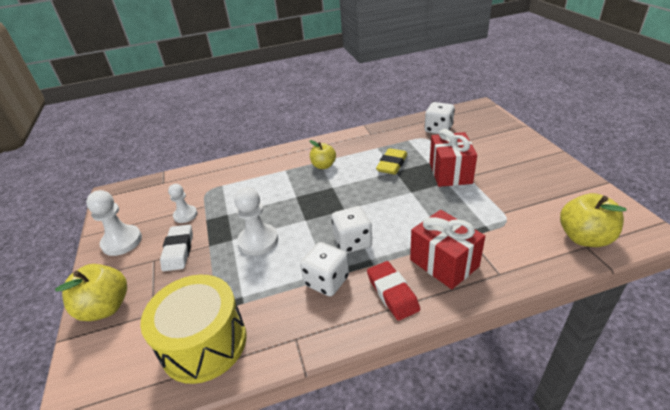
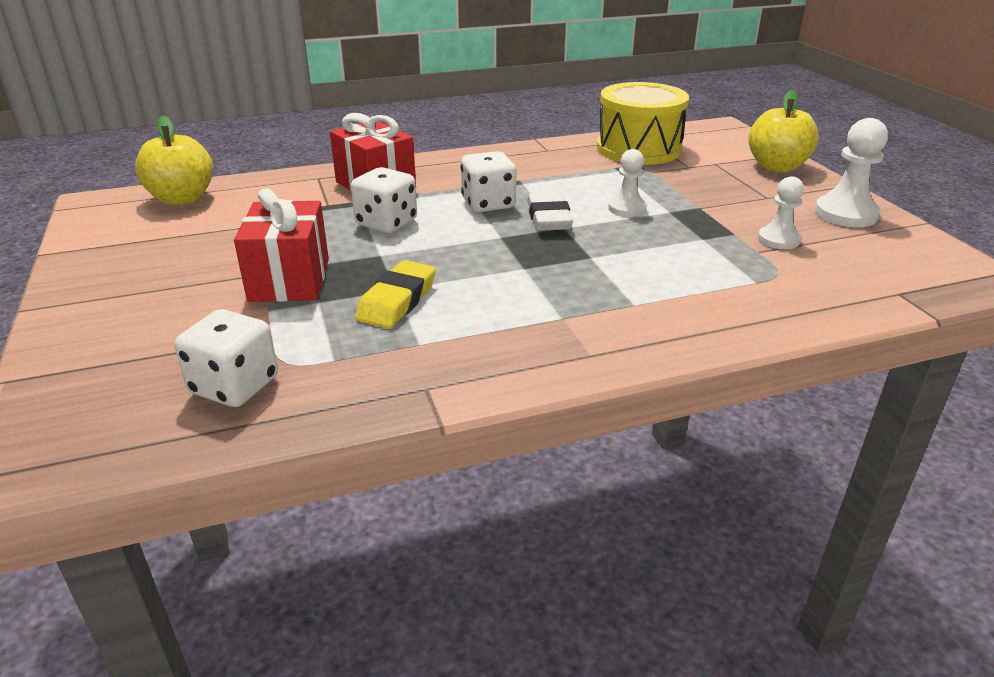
camera: 175 degrees right, 5 degrees down
(178, 250) = (740, 203): white eraser -> white eraser (548, 218)
(258, 241) = (627, 208): white pawn -> white pawn, size x0.64
(323, 165) = (548, 307): yellow apple -> none
(326, 281) = (521, 177): white dice -> white dice (386, 223)
(392, 293) = (445, 169): red eraser -> none

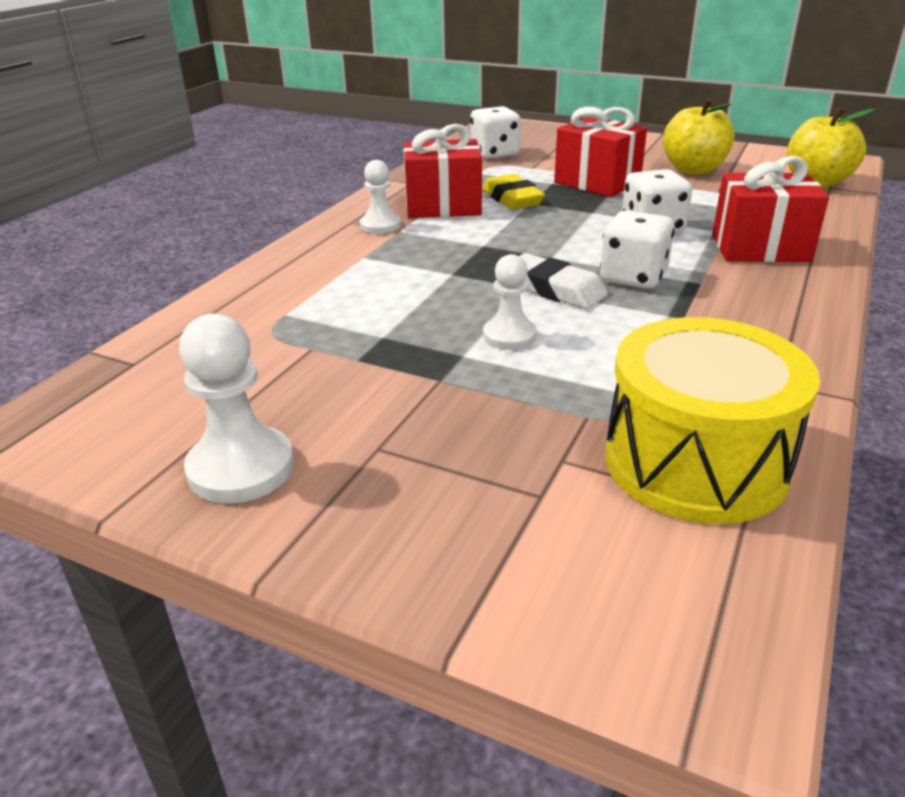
camera: 135 degrees right, 0 degrees up
(470, 326) = (443, 206): none -> red gift
(776, 167) = (436, 549): yellow apple -> yellow apple (693, 169)
(778, 240) = (301, 373): white pawn -> white pawn (380, 225)

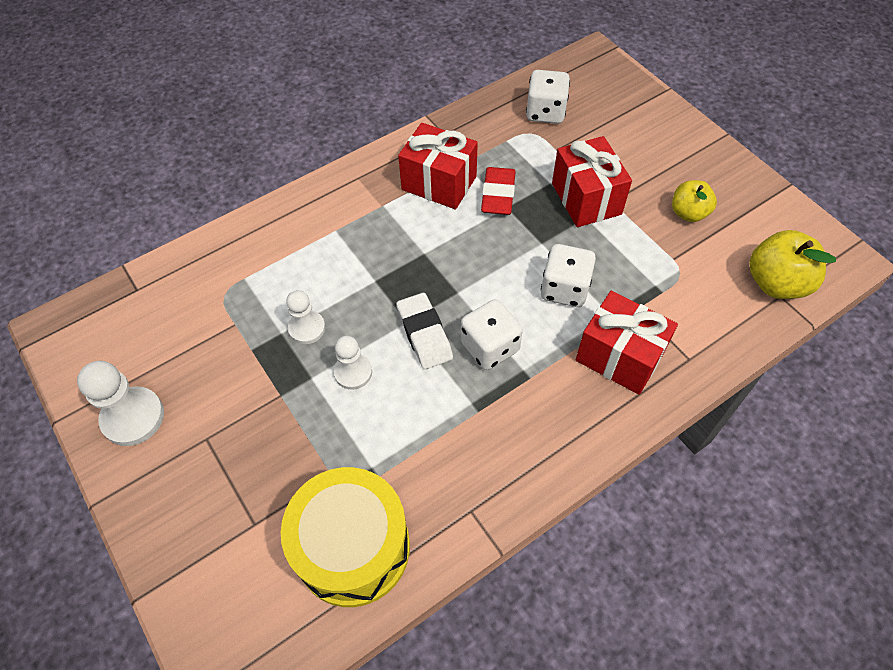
camera: 30 degrees right, 25 degrees up
(380, 225) = (375, 192): white pawn -> white pawn (307, 328)
(512, 199) = (498, 195): yellow eraser -> red eraser
(693, 169) = (688, 213): yellow apple -> yellow apple, size x0.65

